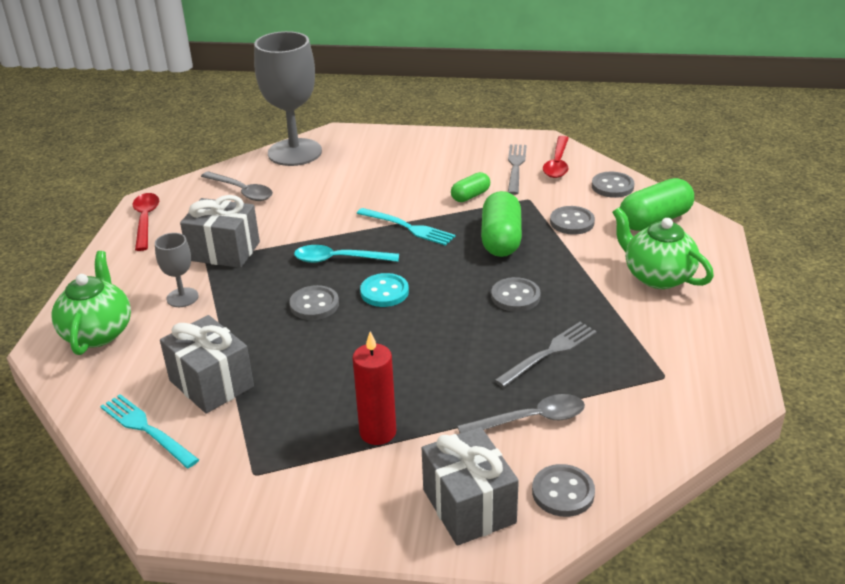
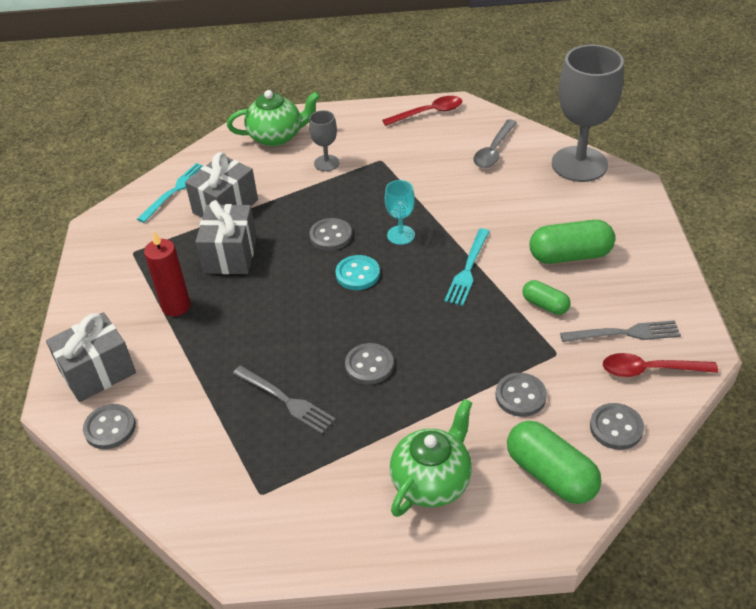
camera: 80 degrees right, 10 degrees up
(224, 251) = (395, 166): grey gift -> grey gift (230, 255)
(338, 259) = (401, 235): turquoise spoon -> turquoise goblet
(501, 239) = (467, 341): green capsule -> green capsule (570, 255)
(531, 419) = (194, 398): grey spoon -> none

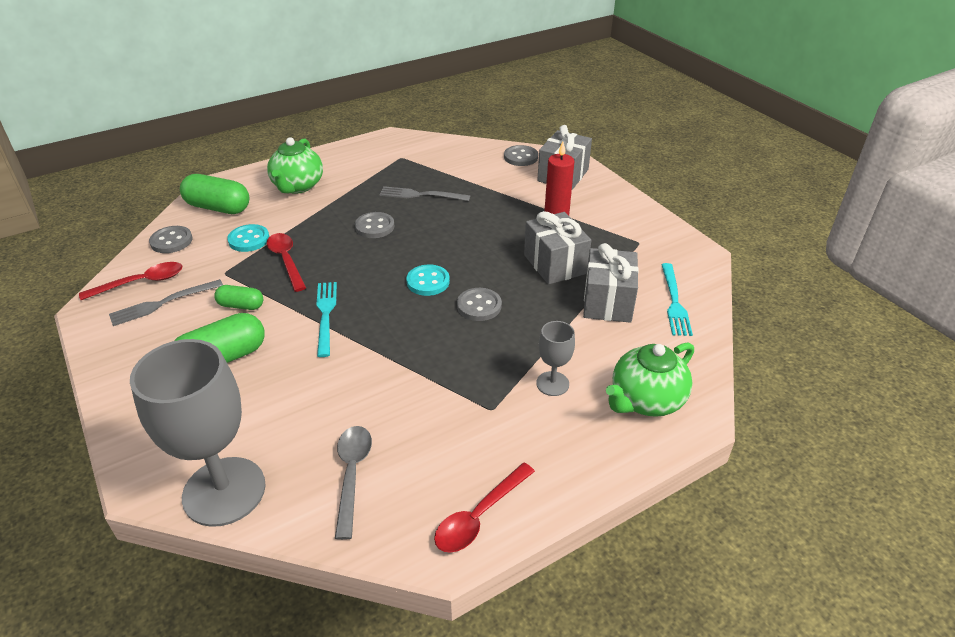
camera: 150 degrees right, 5 degrees down
(401, 235) = (410, 327): turquoise goblet -> none
(485, 348) = (286, 260): none -> red spoon
(520, 396) = (249, 240): grey button -> turquoise button

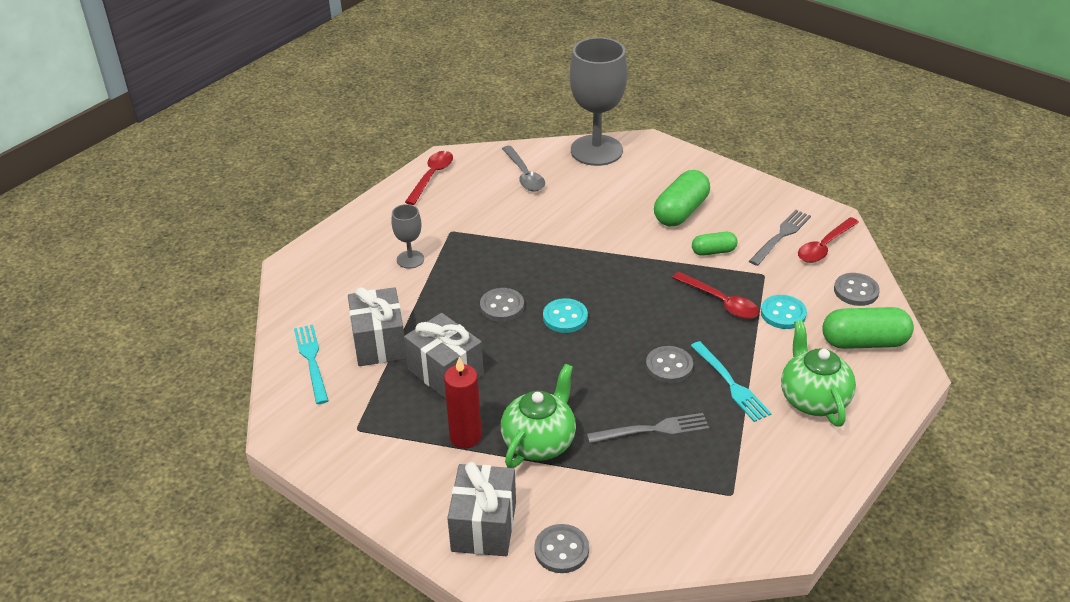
camera: 160 degrees right, 0 degrees up
(325, 314) = (633, 263): turquoise fork -> turquoise fork (731, 384)
(646, 400) = (332, 266): green teapot -> green teapot (539, 442)

